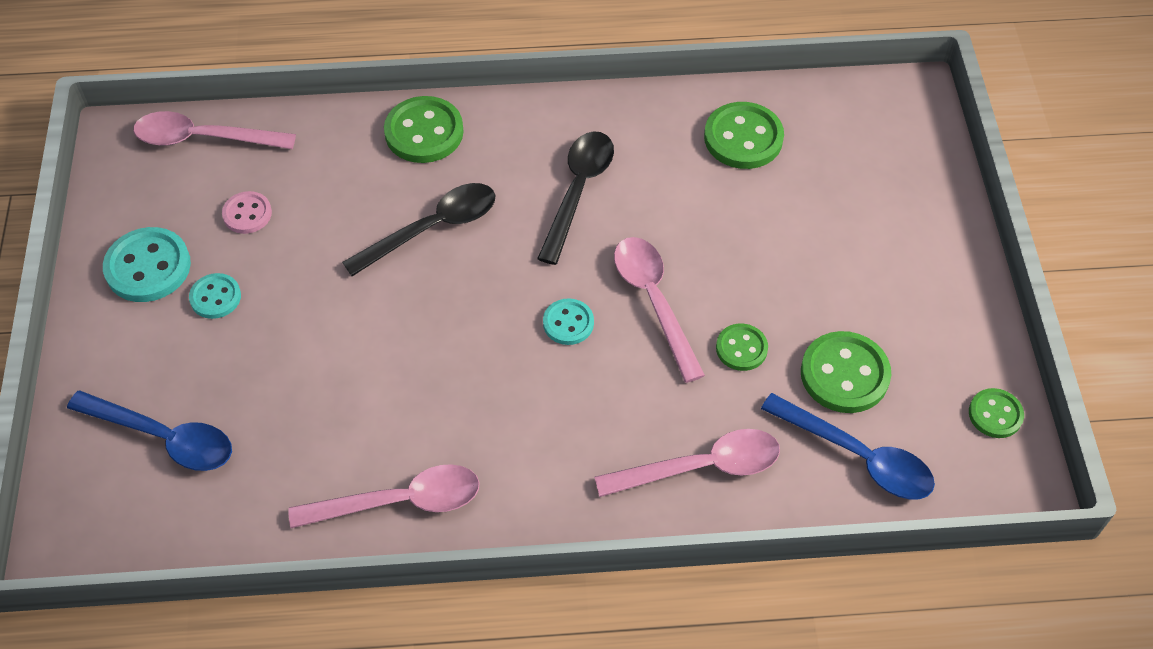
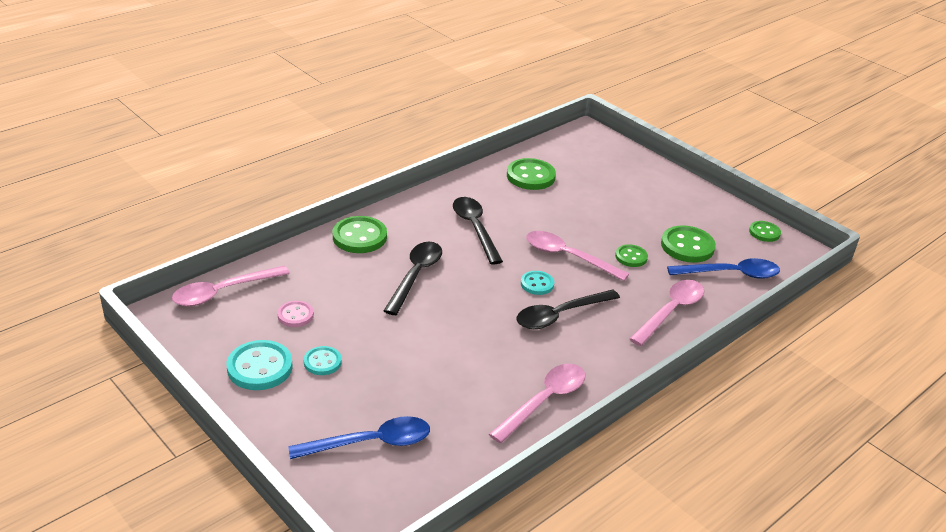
camera: 40 degrees left, 20 degrees down
(547, 388) = (560, 315): none -> black spoon

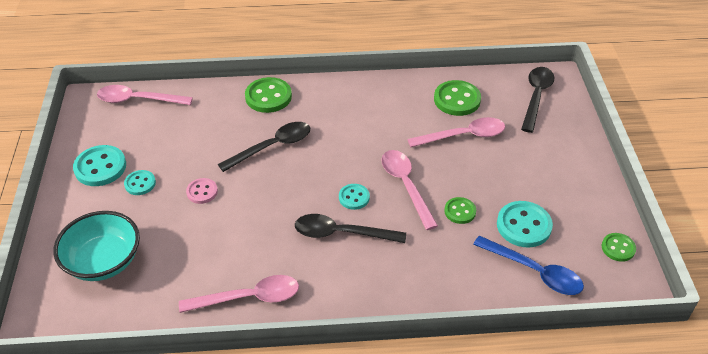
camera: 40 degrees right, 10 degrees up
(295, 315) = (162, 139): pink button -> pink button (202, 192)
(371, 443) = (104, 261): blue spoon -> turquoise bowl
(475, 228) = (359, 127): black spoon -> black spoon (536, 97)
(671, 311) = (437, 278): pink spoon -> pink spoon (464, 136)
(687, 246) = (523, 226): green button -> turquoise button

